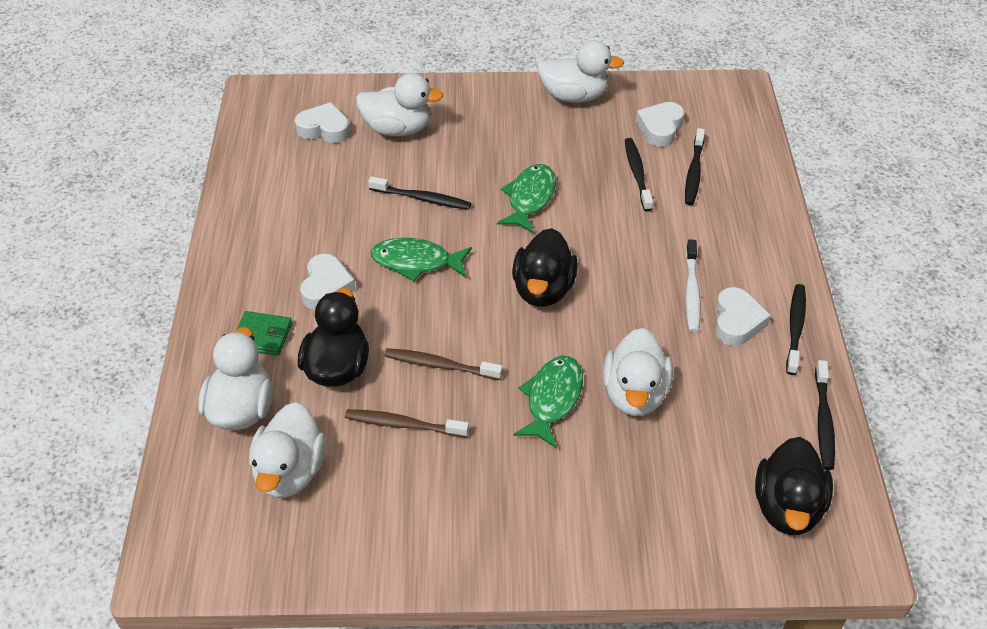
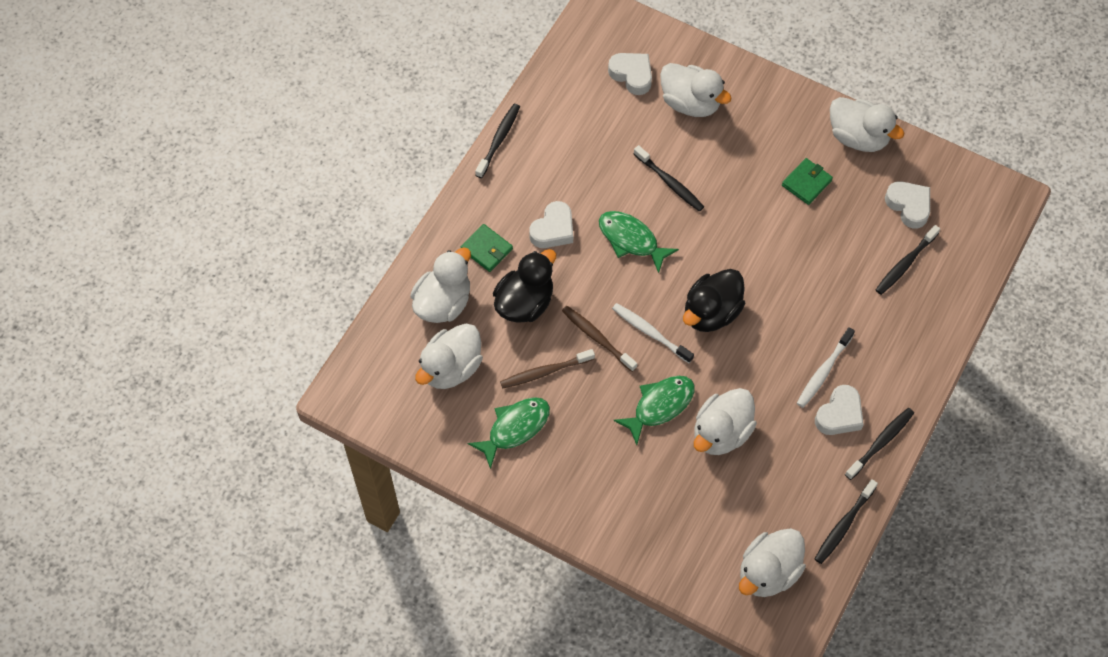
camera: 30 degrees right, 15 degrees up
(403, 425) = (545, 372): brown toothbrush -> brown toothbrush turned 60 degrees counterclockwise
(493, 335) = (650, 332): none -> white toothbrush
(530, 198) = (754, 223): green fish -> green fish (515, 428)
(554, 147) = (806, 183): none -> green wallet
(637, 174) = (857, 242): black toothbrush -> black toothbrush (498, 140)
(660, 128) = (909, 206): white heart -> white heart turned 90 degrees clockwise
(787, 507) = (768, 572): black duck -> white duck

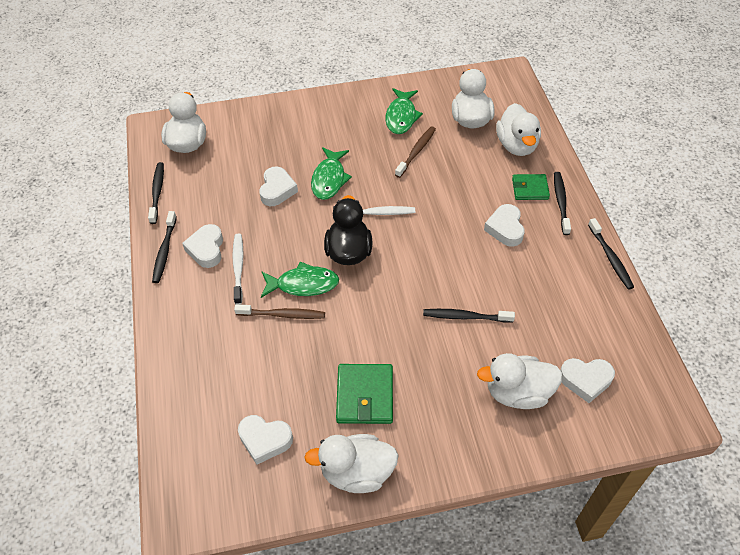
camera: 140 degrees right, 10 degrees down
(525, 303) = (471, 177): black duck -> none
(597, 338) = (406, 188): brown toothbrush -> brown toothbrush (282, 315)
(631, 240) = (449, 258): green fish -> green fish (303, 284)
(721, 433) = (277, 190): white duck -> white heart
(806, 183) = (364, 396): green wallet -> green wallet, size x1.52
(905, 264) = (233, 387): black toothbrush -> black toothbrush (561, 202)

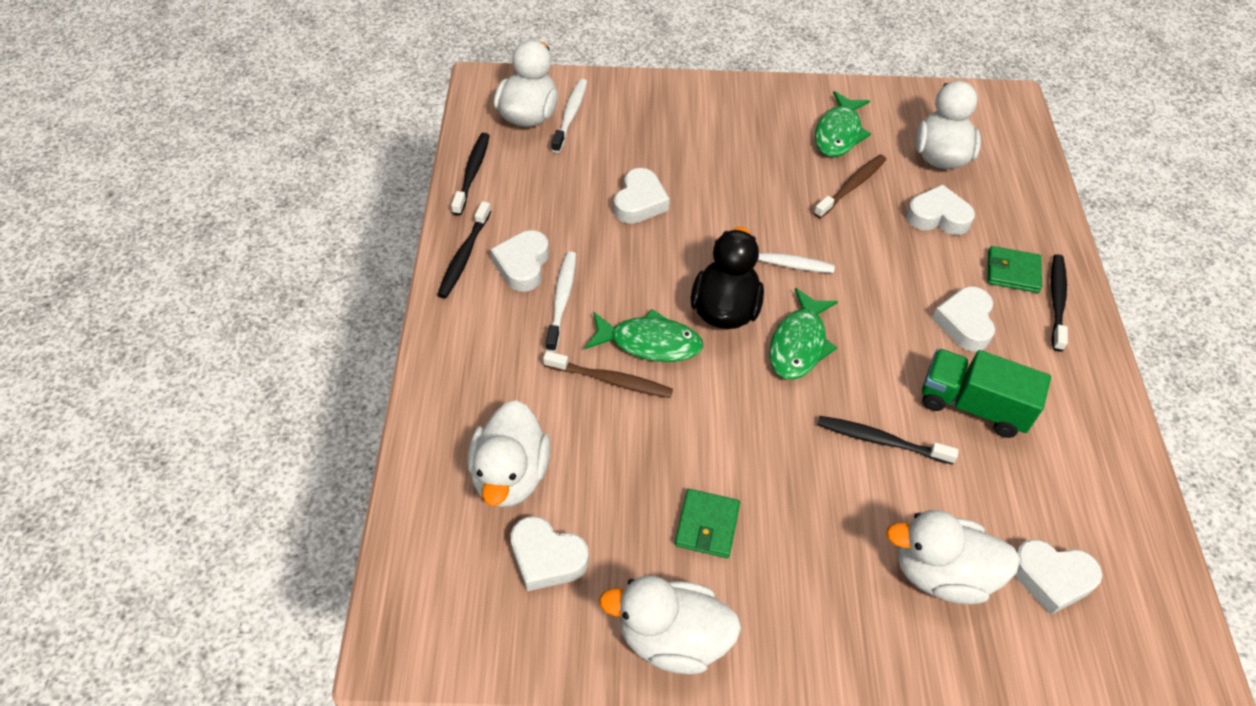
camera: 10 degrees right, 0 degrees up
(217, 138) = (570, 115): none -> white toothbrush
(329, 179) = (717, 201): green fish -> green fish (799, 344)
(364, 396) = (707, 525): green wallet -> green wallet, size x0.66
(476, 161) = (937, 217): none -> white heart
(516, 145) = (1003, 205): white duck -> white duck (510, 475)
(519, 281) = (972, 405): none -> green truck
(610, 258) = (1121, 399): black toothbrush -> none

